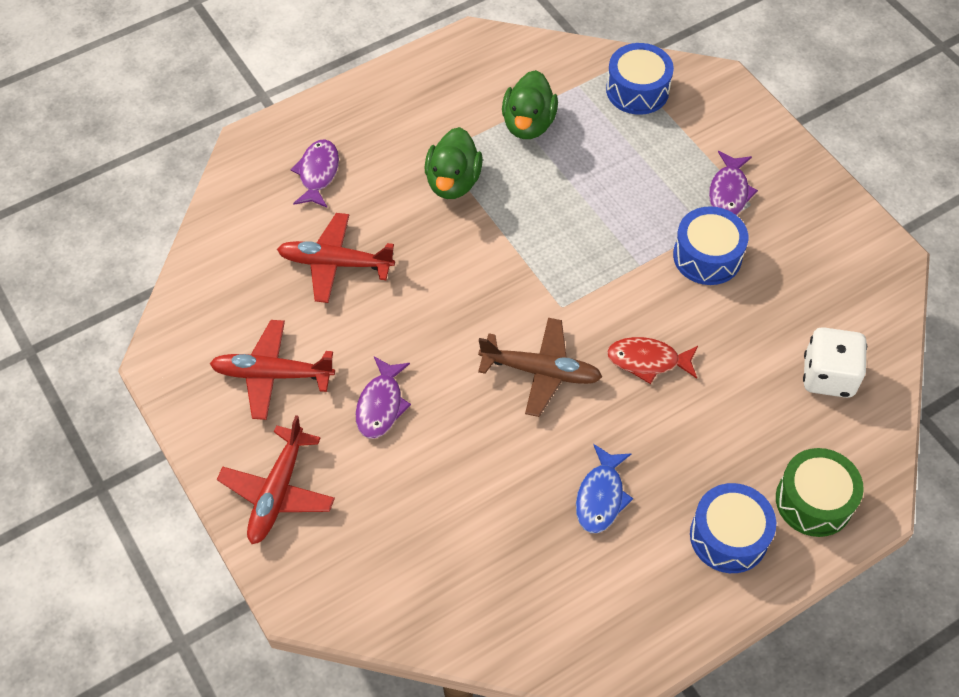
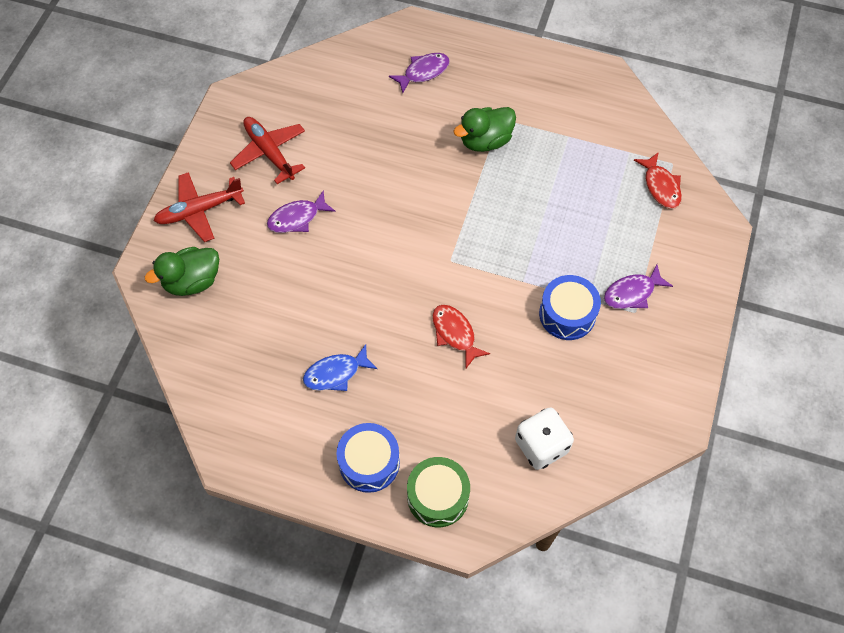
camera: 50 degrees right, 5 degrees up
(335, 263) = (370, 127): red plane -> none
(528, 124) = (570, 147): green duck -> green duck (192, 281)
(540, 371) = (393, 281): brown plane -> none
(637, 90) = (660, 186): blue drum -> red fish

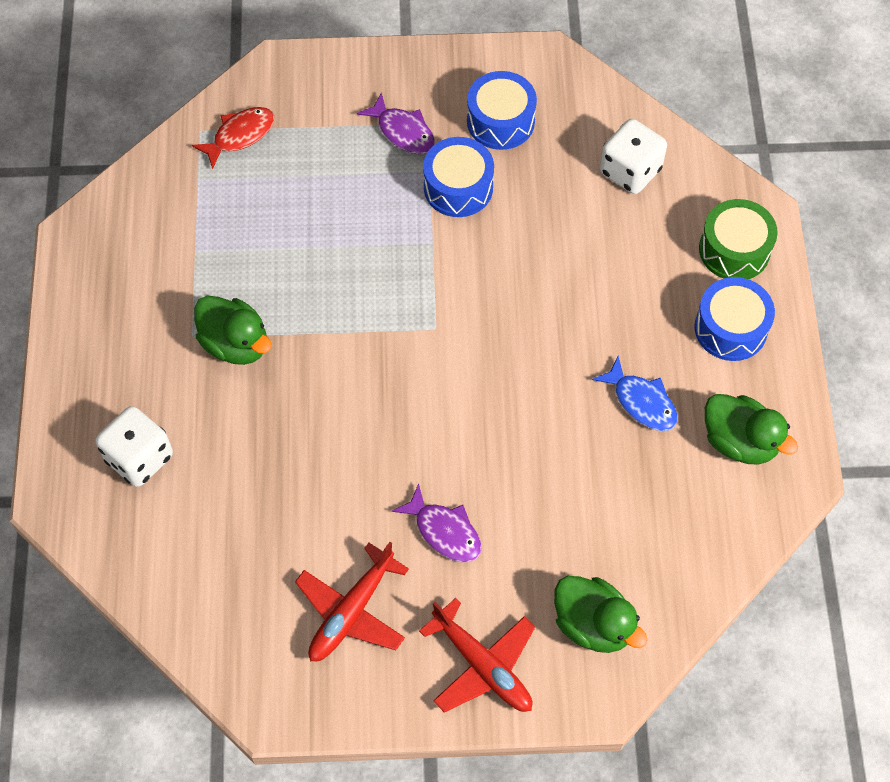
camera: 110 degrees left, 0 degrees up
(275, 428) = (740, 441): none -> green duck
(423, 72) = (139, 458): purple fish -> white dice
(455, 334) = (533, 293): red fish -> none
(621, 365) = (500, 121): none -> blue drum

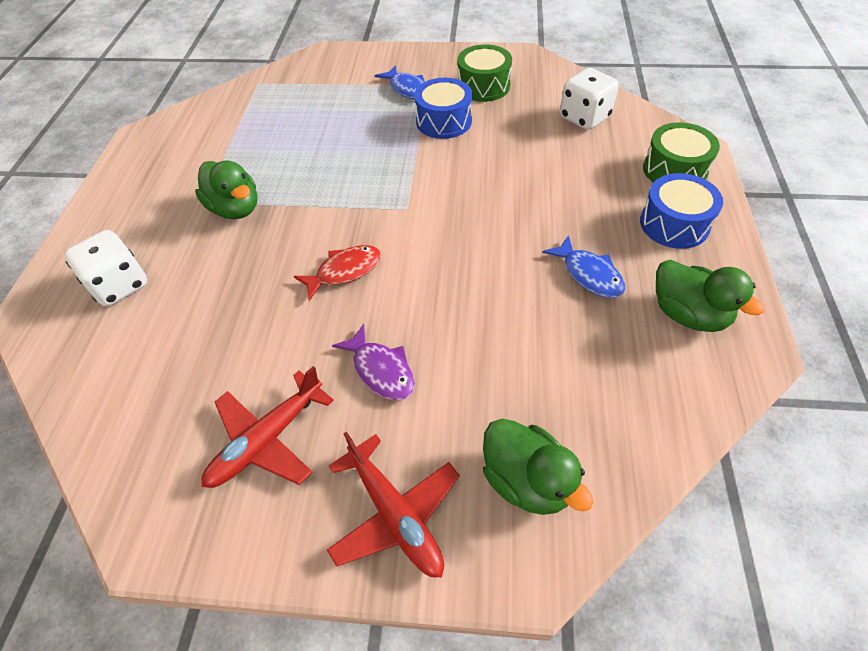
camera: 10 degrees right, 10 degrees down
(240, 135) = (286, 86): red fish -> red fish (344, 271)
(403, 131) = (407, 89): purple fish -> blue fish
(500, 121) = (483, 86): blue drum -> green drum

